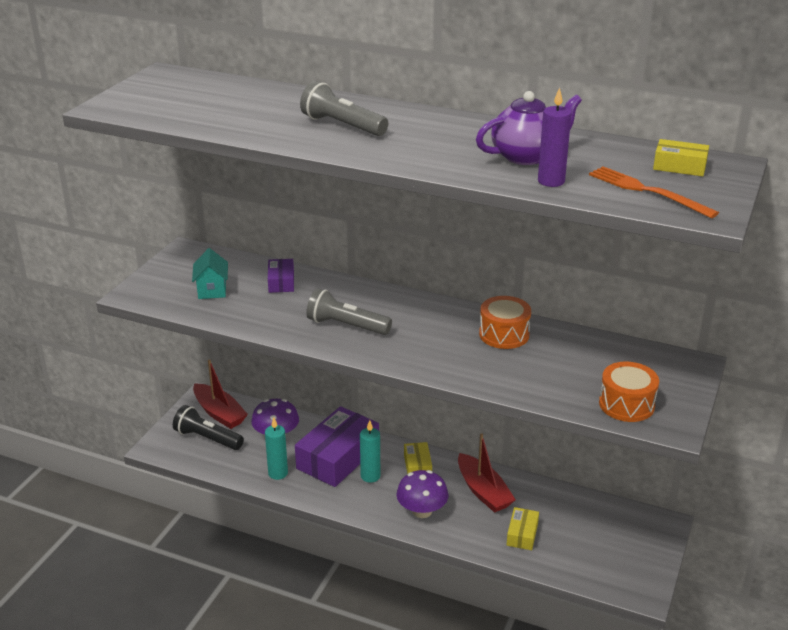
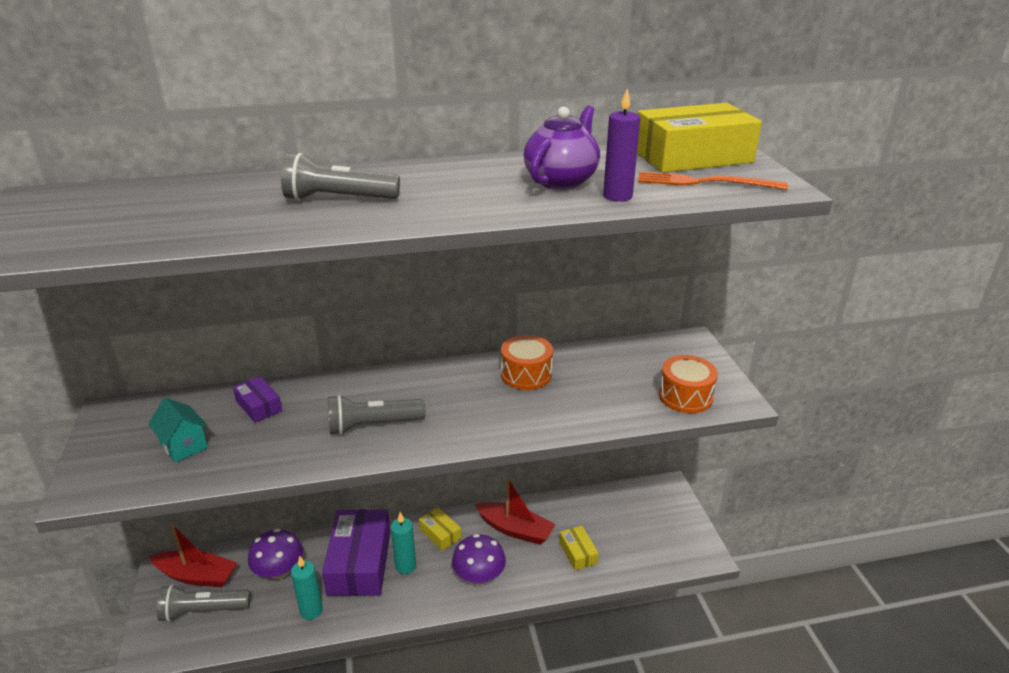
camera: 35 degrees left, 0 degrees up
(207, 438) = (203, 611): black flashlight -> grey flashlight
(679, 166) = (692, 156): yellow box -> yellow box, size x2.07

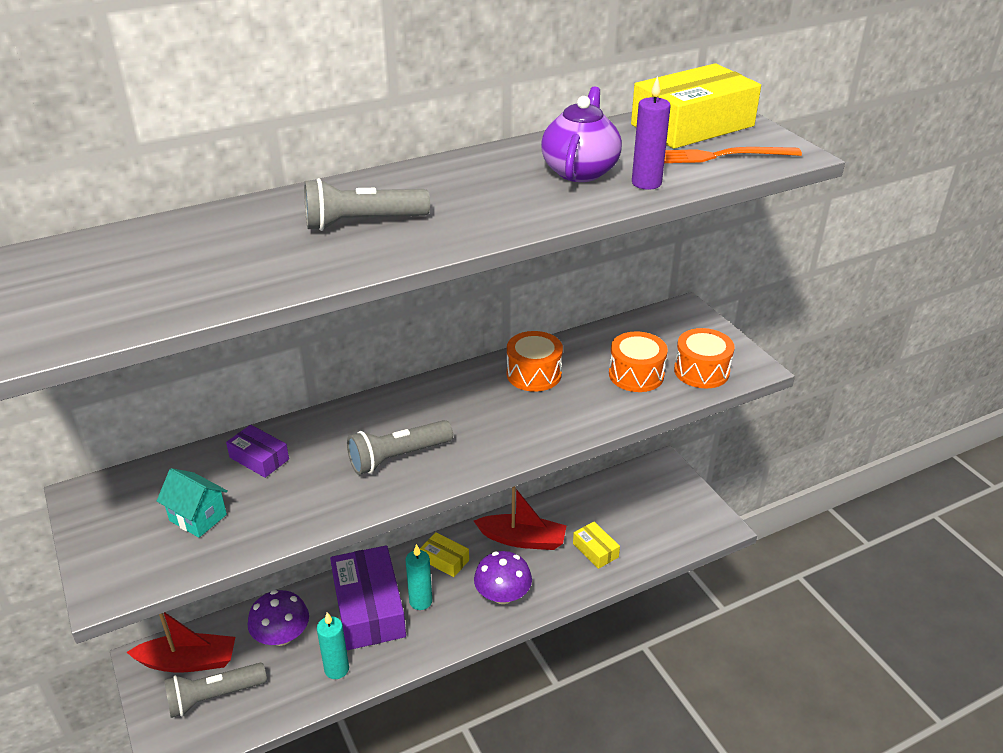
camera: 15 degrees left, 5 degrees up
(620, 390) = (636, 374): none -> orange drum

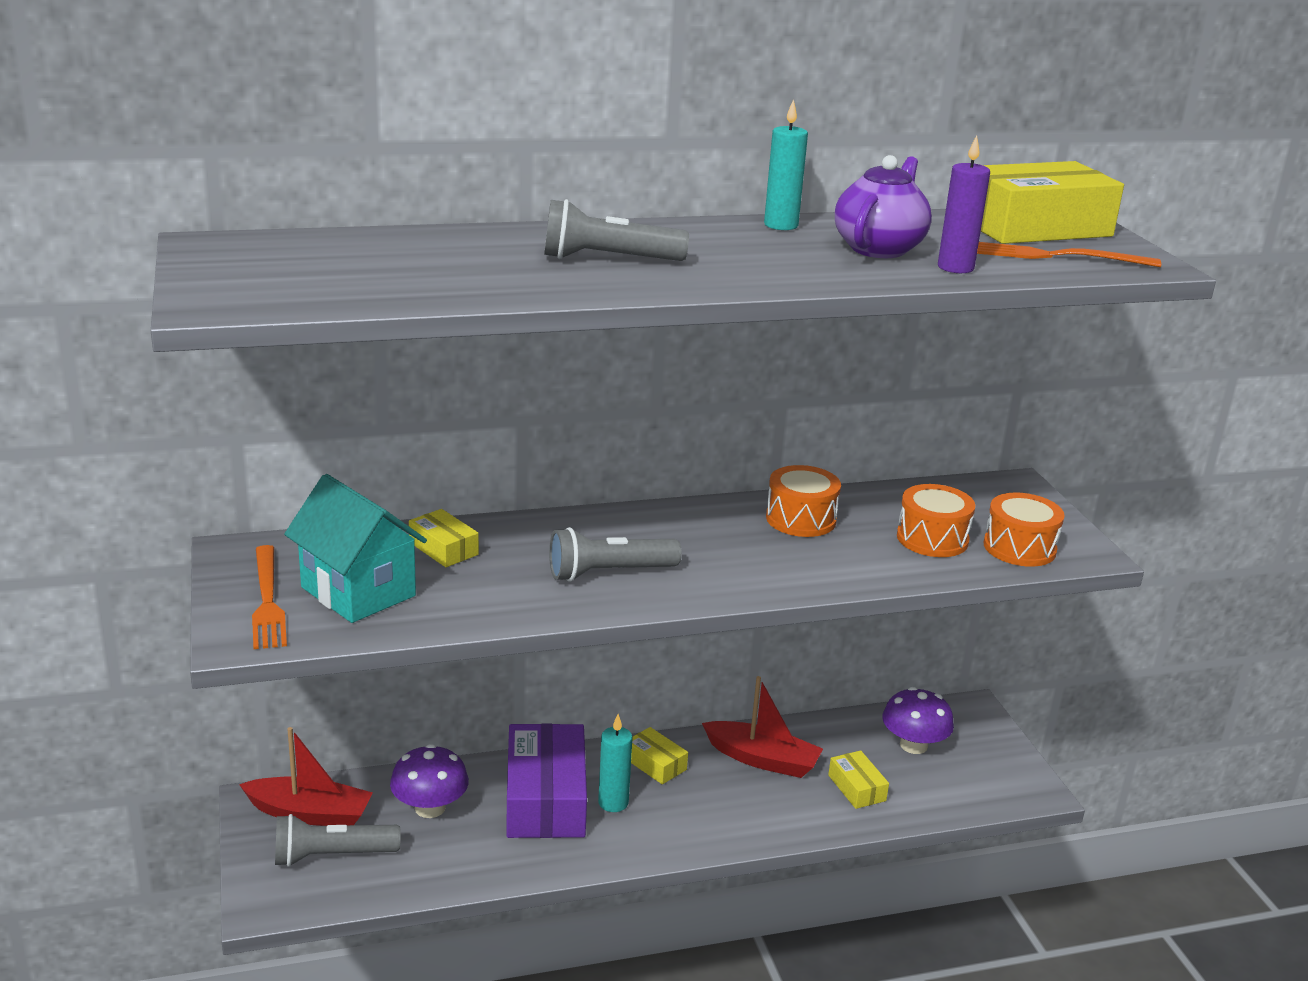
camera: 10 degrees right, 10 degrees down
(123, 543) = (267, 601): none -> orange fork
(198, 517) = (358, 591): turquoise house -> turquoise house, size x1.70
(259, 458) = (443, 548): purple box -> yellow box
(336, 669) = (489, 855): turquoise candle -> turquoise candle (781, 225)
(502, 595) = (721, 815): purple mushroom -> purple mushroom (913, 745)

